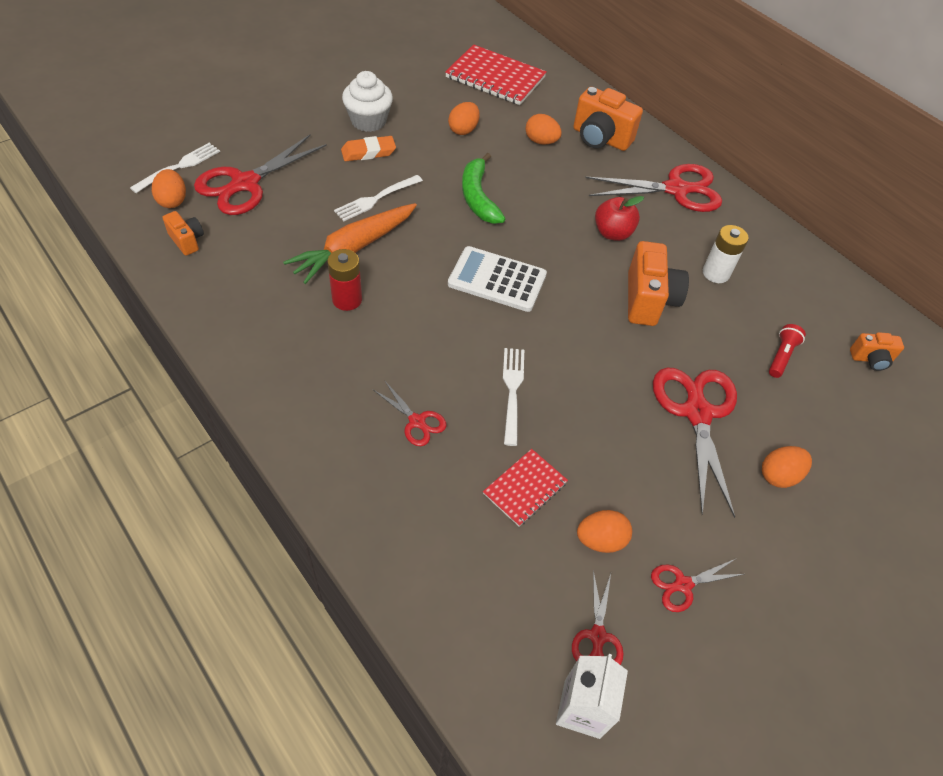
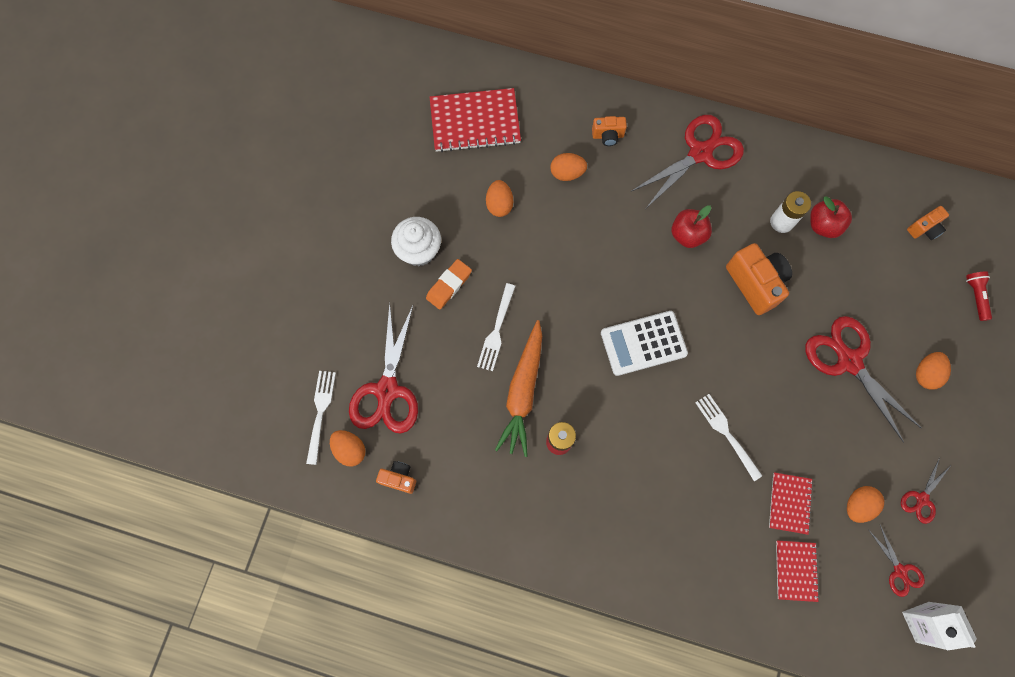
camera: 30 degrees left, 20 degrees up
(417, 421) = (687, 506): red scissors -> none
(476, 551) = (795, 570): none -> red notebook
(478, 197) = (567, 271): green banana -> none
(600, 138) = (608, 136): orange camera -> orange camera, size x0.55
(758, 298) = (823, 225): none -> red apple
(781, 356) = (869, 269): red flashlight -> red flashlight (975, 296)

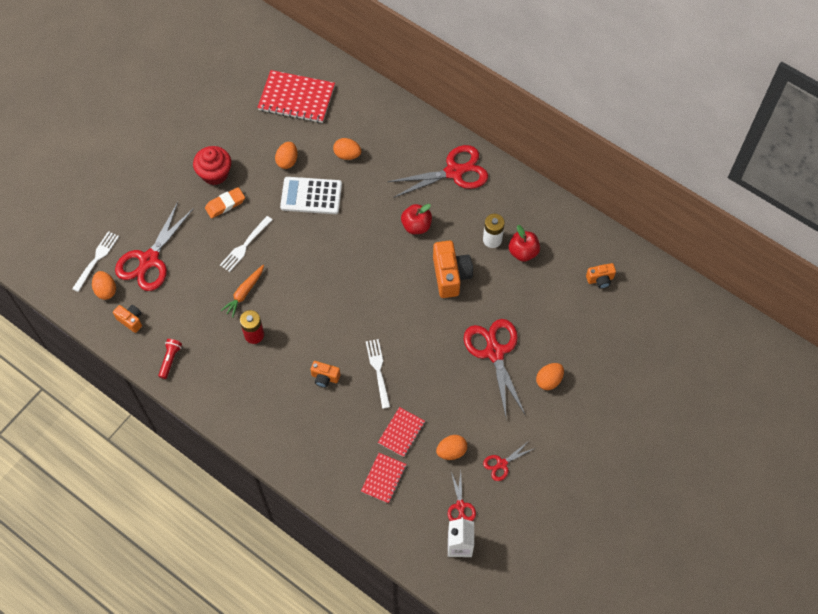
camera: 20 degrees right, 10 degrees down
(419, 250) = (215, 174): white cupcake -> red cupcake
(523, 392) = (244, 293): orange carrot -> orange carrot, size x0.60
(608, 136) = (390, 138): orange camera -> orange camera (325, 378)
(643, 343) = (347, 289): white calculator -> white calculator (311, 196)
(975, 296) = (615, 340): red flashlight -> red flashlight (170, 360)

